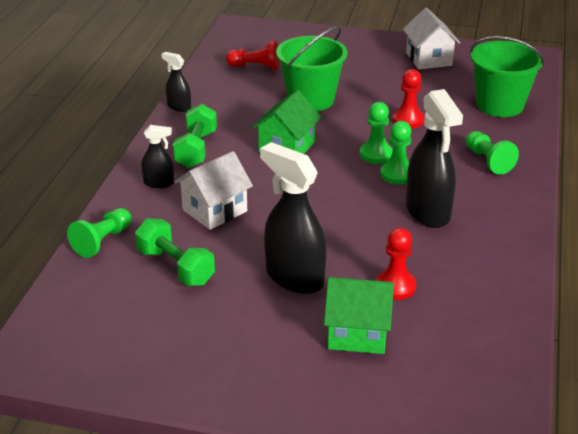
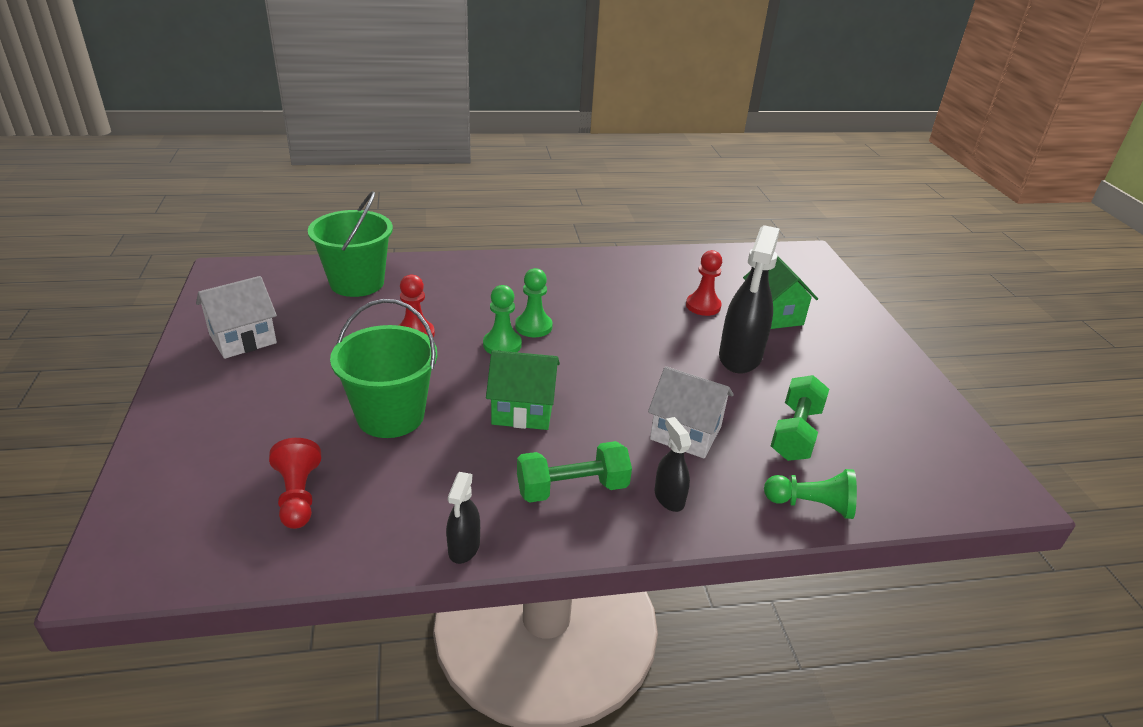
camera: 115 degrees left, 0 degrees up
(428, 212) = (586, 303): black spray bottle -> none
(488, 161) = (478, 281): green pawn -> none

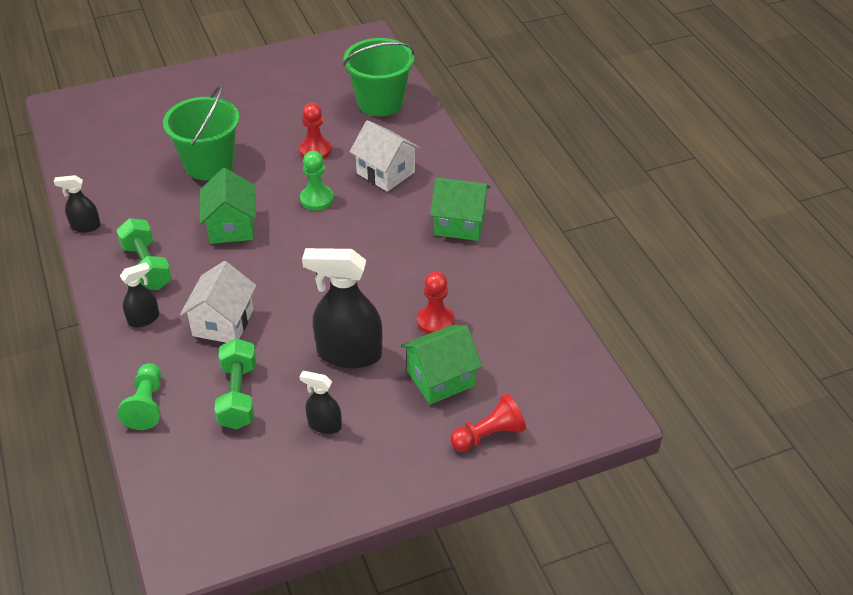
camera: 80 degrees right, 10 degrees up
(243, 339) = (281, 75): white house -> white house (385, 173)
(298, 496) = (123, 148): red pawn -> red pawn (489, 435)
(533, 326) = (351, 212): green pawn -> none
(577, 273) = (460, 224): none -> green house
(795, 433) = (238, 395): green dumbbell -> green dumbbell turned 75 degrees clockwise
(831, 383) = (324, 425): none -> black spray bottle

